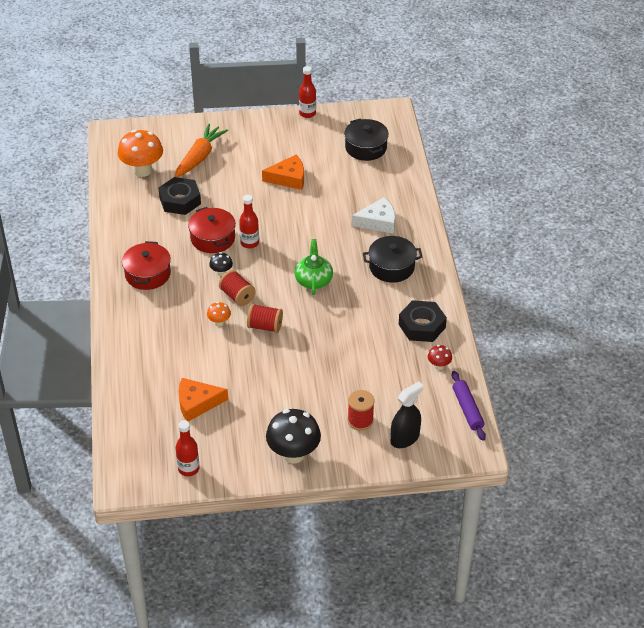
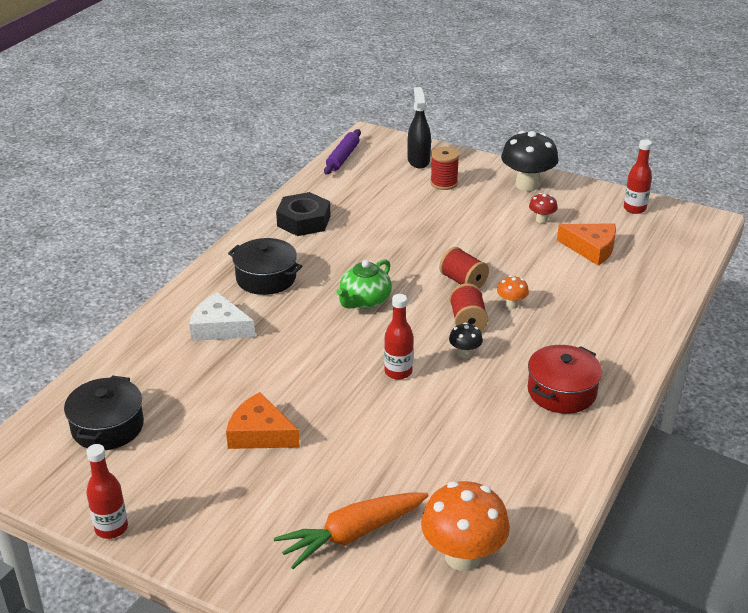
camera: 145 degrees left, 10 degrees down
(180, 200) = (442, 473): black nut -> none
(212, 238) = (440, 399): red pot -> none
(405, 438) = (418, 161): black spray bottle -> black spray bottle turned 90 degrees clockwise
(439, 366) = (328, 190): red mushroom -> red mushroom (541, 220)

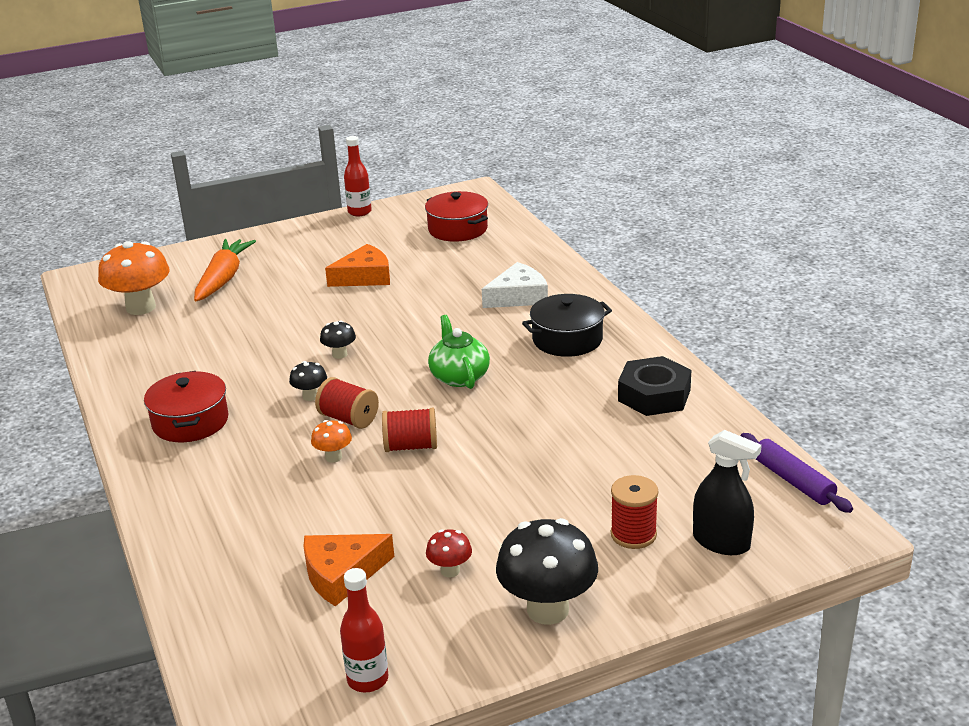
camera: 130 degrees right, 5 degrees down
(108, 427) = (457, 229): black pot -> red pot
(398, 372) = (339, 354): red bottle -> black mushroom

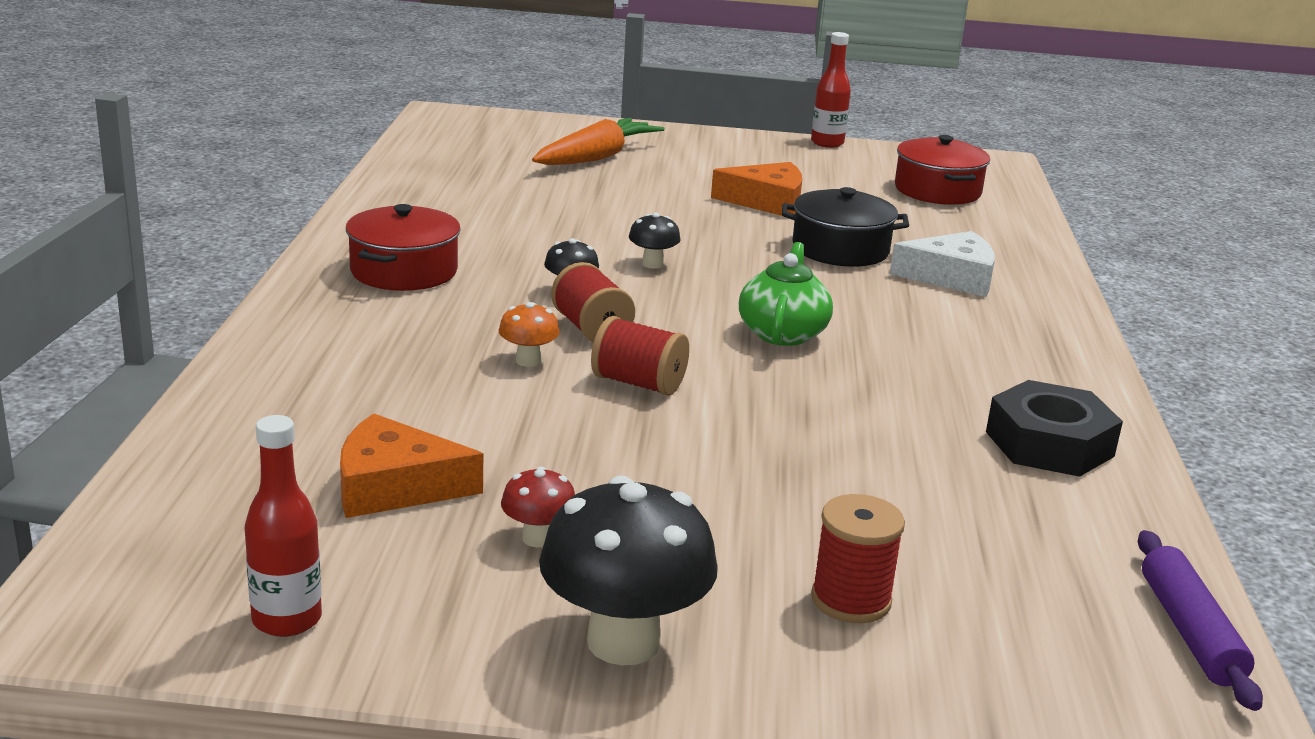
camera: 25 degrees right, 5 degrees down
(141, 307) = (476, 156): orange mushroom -> none
(567, 339) = (977, 341): black pot -> black pot (840, 249)
(721, 542) = (986, 666): black spray bottle -> none

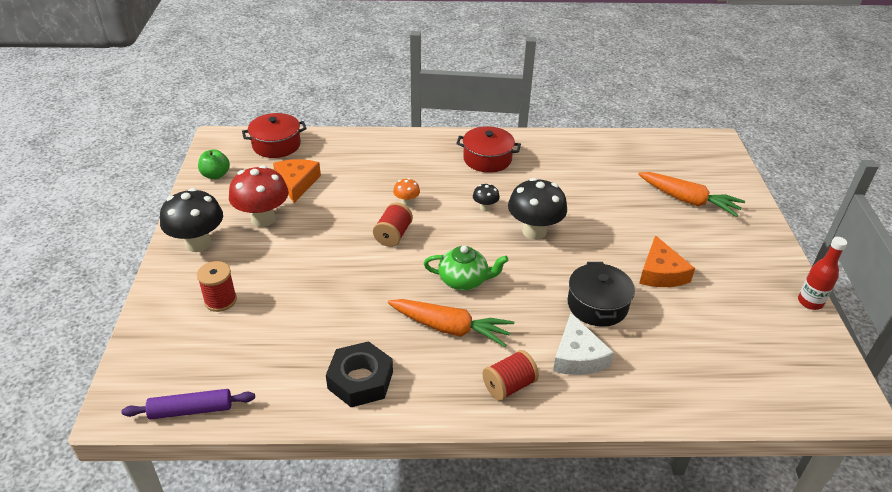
camera: 85 degrees right, 15 degrees up
(287, 619) = (216, 175): red bottle -> green apple
(537, 538) = (263, 219): red mushroom -> red mushroom, size x2.09
(591, 329) = (445, 217): red spool -> red spool (509, 386)
(652, 264) = (534, 231): black mushroom -> black mushroom, size x2.09
(907, 357) = (450, 328): none -> orange carrot
(937, 190) = (747, 360): red pot -> red pot (276, 145)

